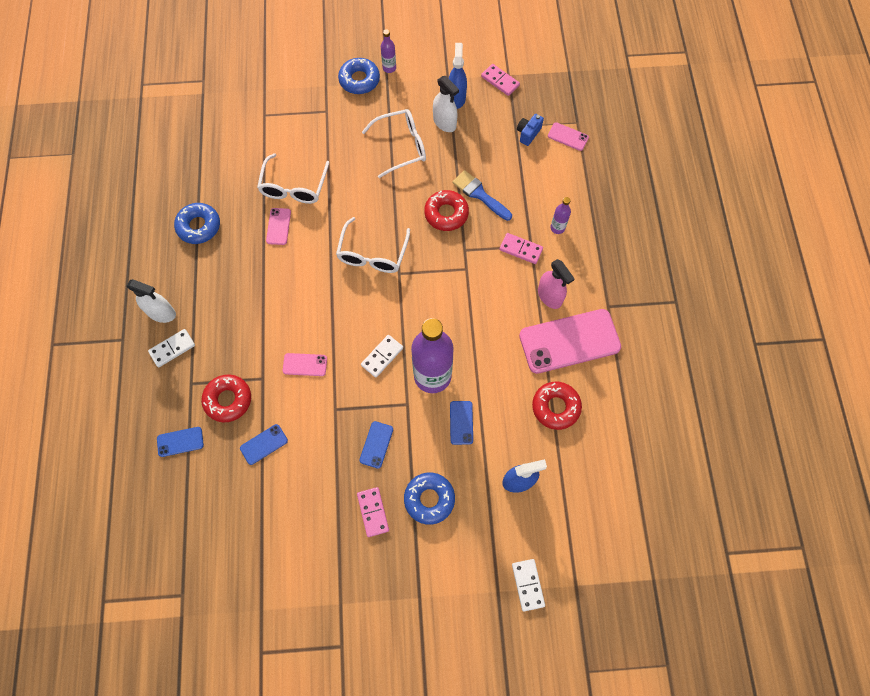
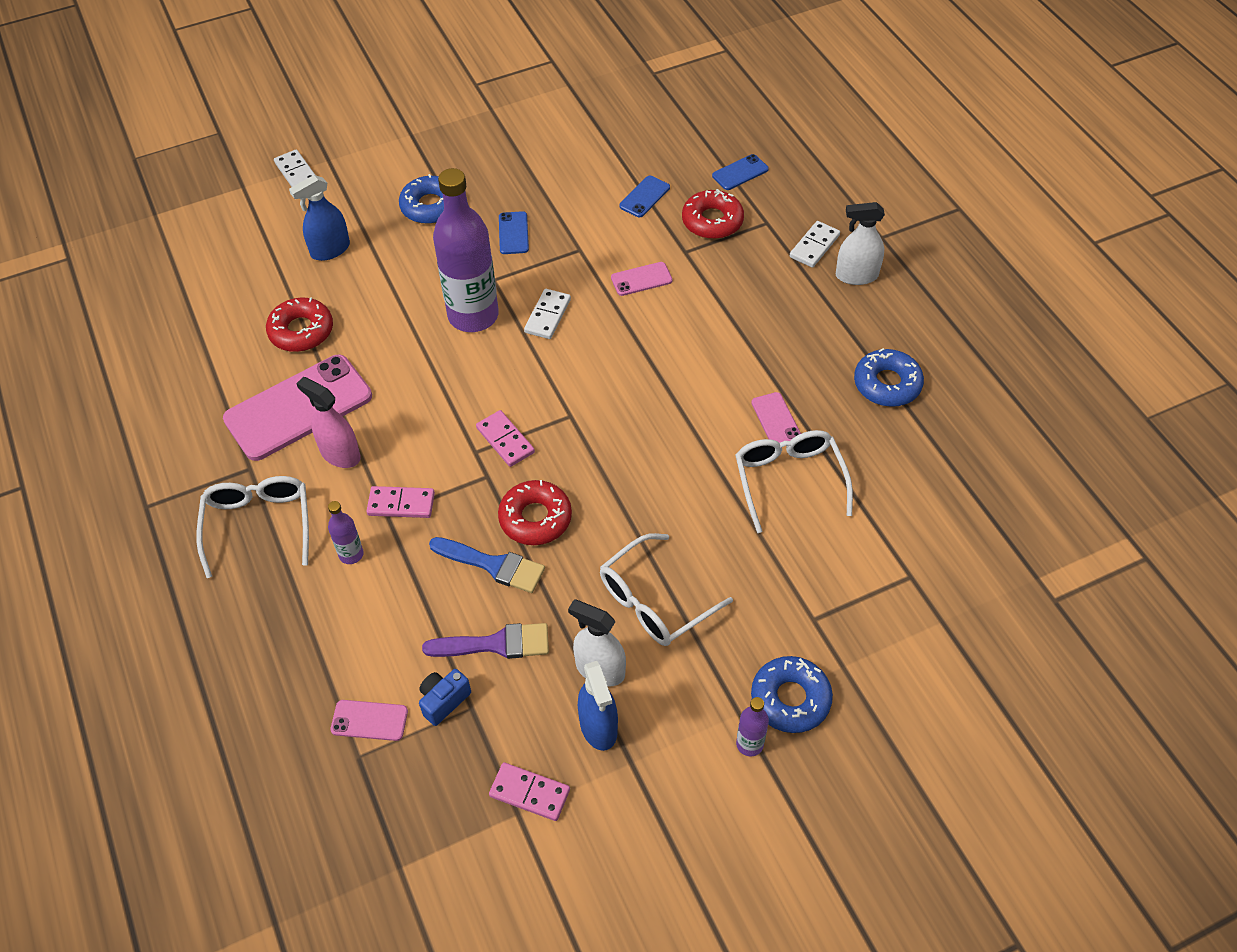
camera: 160 degrees right, 15 degrees down
(372, 254) = (620, 427): white glasses -> white glasses (258, 524)
(373, 512) = (490, 179): pink domino -> pink domino (505, 440)
(461, 422) = (418, 281): blue phone -> none
(492, 152) = (496, 644): none -> purple brush
(528, 134) = (444, 701): blue camera -> blue camera turned 150 degrees counterclockwise

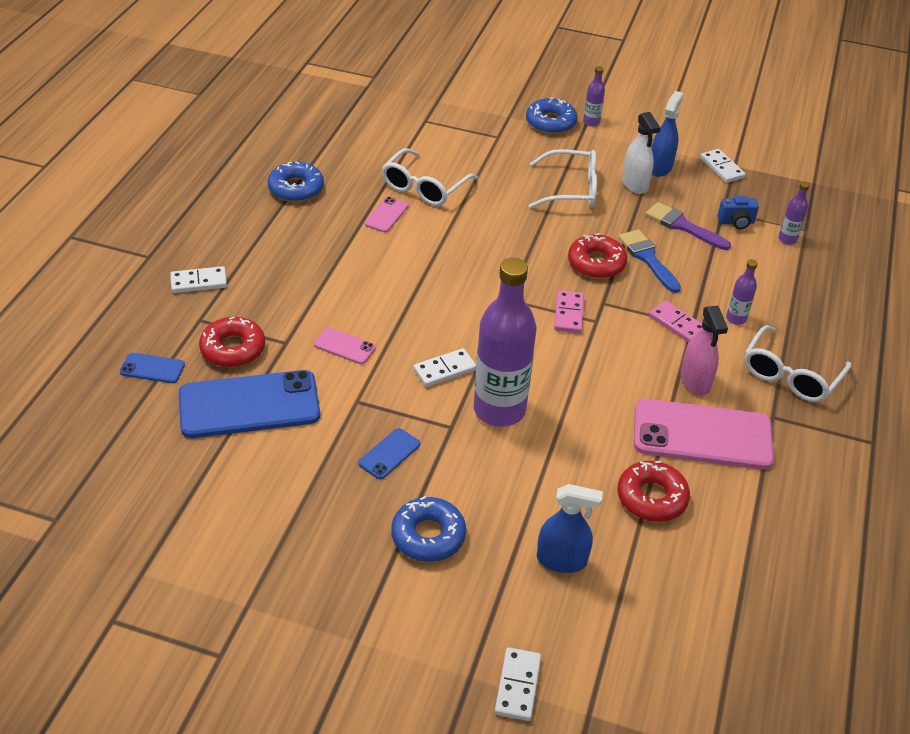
camera: 140 degrees left, 10 degrees down
(369, 720) = (787, 239): pink phone -> purple bottle
(529, 793) = (721, 168): pink domino -> white domino
(644, 197) = (249, 405): blue phone -> blue phone, size x2.23
(856, 276) = (207, 247): white spray bottle -> none

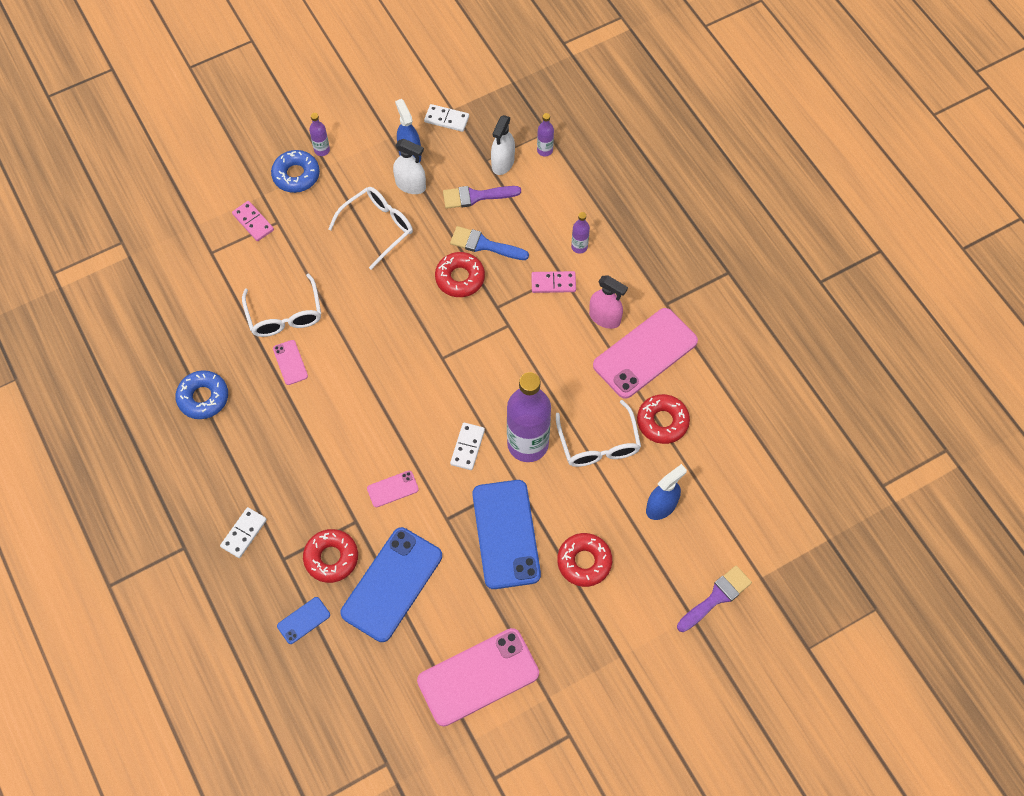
camera: 45 degrees left, 20 degrees up
(215, 532) = (478, 677): none -> pink phone
(389, 454) = (506, 534): blue phone -> blue phone, size x2.23
(428, 535) = (584, 562): blue donut -> red donut
(517, 685) = (716, 597): white domino -> purple brush
(569, 314) = (488, 335): pink domino -> pink domino (253, 222)
(736, 222) = (503, 163): blue camera -> white spray bottle
(790, 375) = (647, 263): white glasses -> white glasses (599, 444)

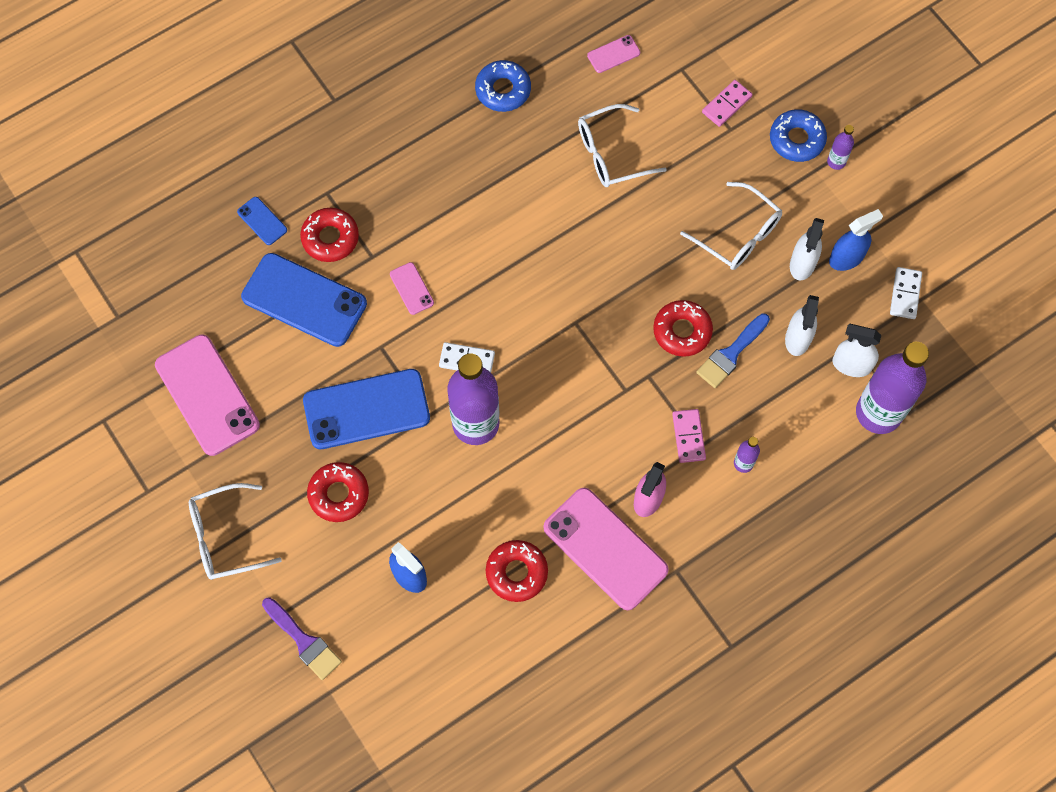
camera: 85 degrees right, 5 degrees up
(244, 533) = (353, 152): white domino -> none
(290, 362) = (553, 167): pink phone -> pink phone (613, 54)
(476, 196) = (798, 338): purple brush -> white spray bottle
(484, 245) = (731, 354): blue brush -> blue brush turned 150 degrees counterclockwise
(545, 150) = (878, 413): purple bottle -> purple bottle, size x2.34
(599, 444) = (482, 502): white glasses -> white glasses (225, 537)

